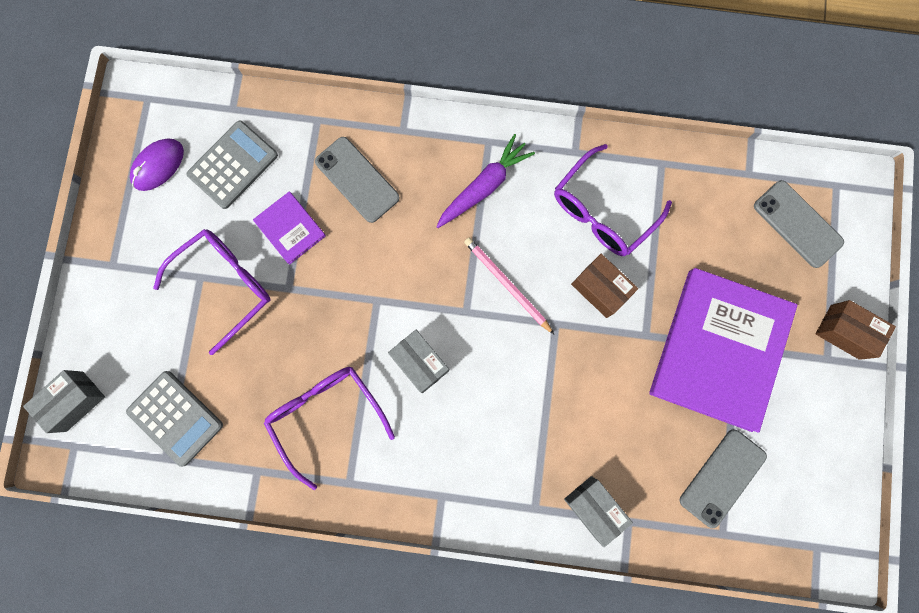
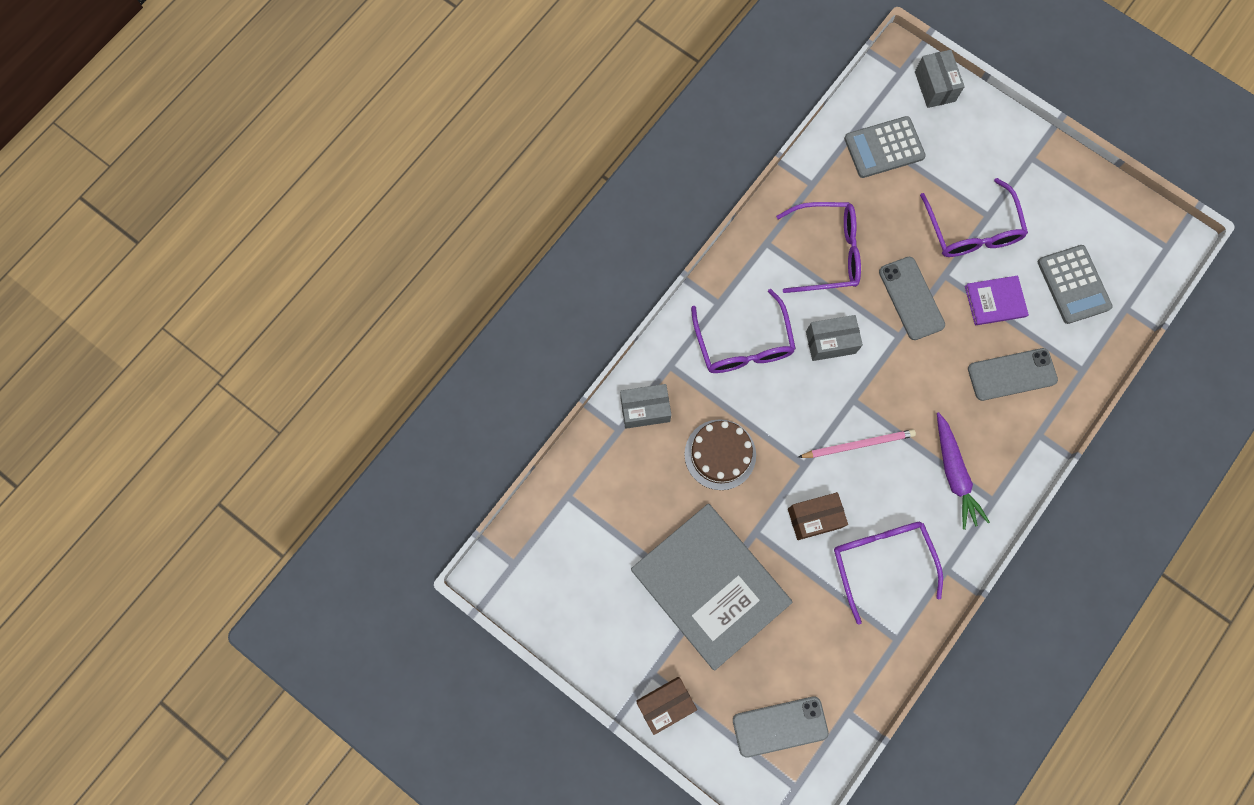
camera: 120 degrees right, 5 degrees down
(158, 165) = (1101, 228): purple mouse -> none
(470, 448) = (743, 343): none -> purple glasses
(593, 408) = (720, 454): none -> brown cake
(719, 350) = (710, 586): purple book -> grey book
(722, 478) = (609, 522): grey phone -> grey phone (911, 298)

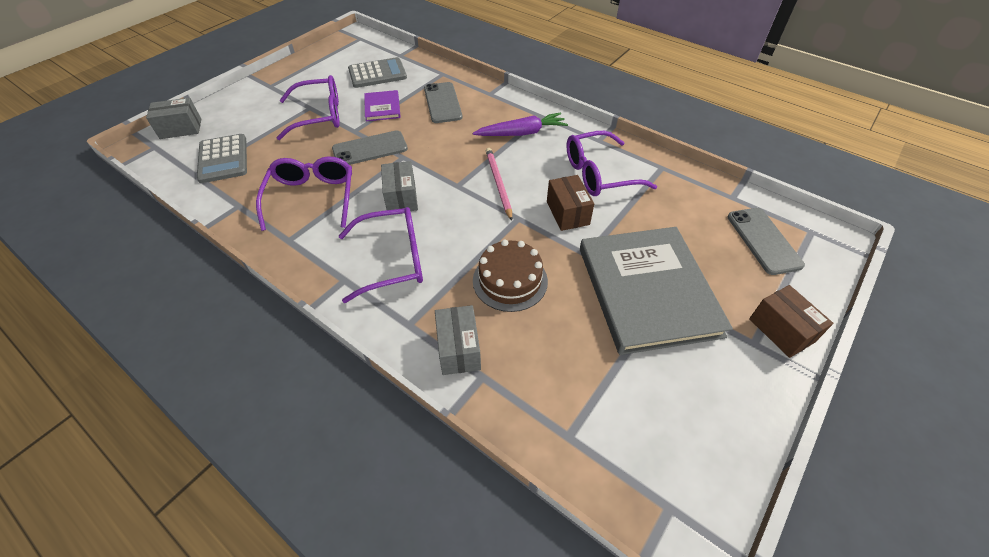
camera: 90 degrees left, 25 degrees down
(710, 586) = (648, 290): grey book -> grey book turned 60 degrees counterclockwise

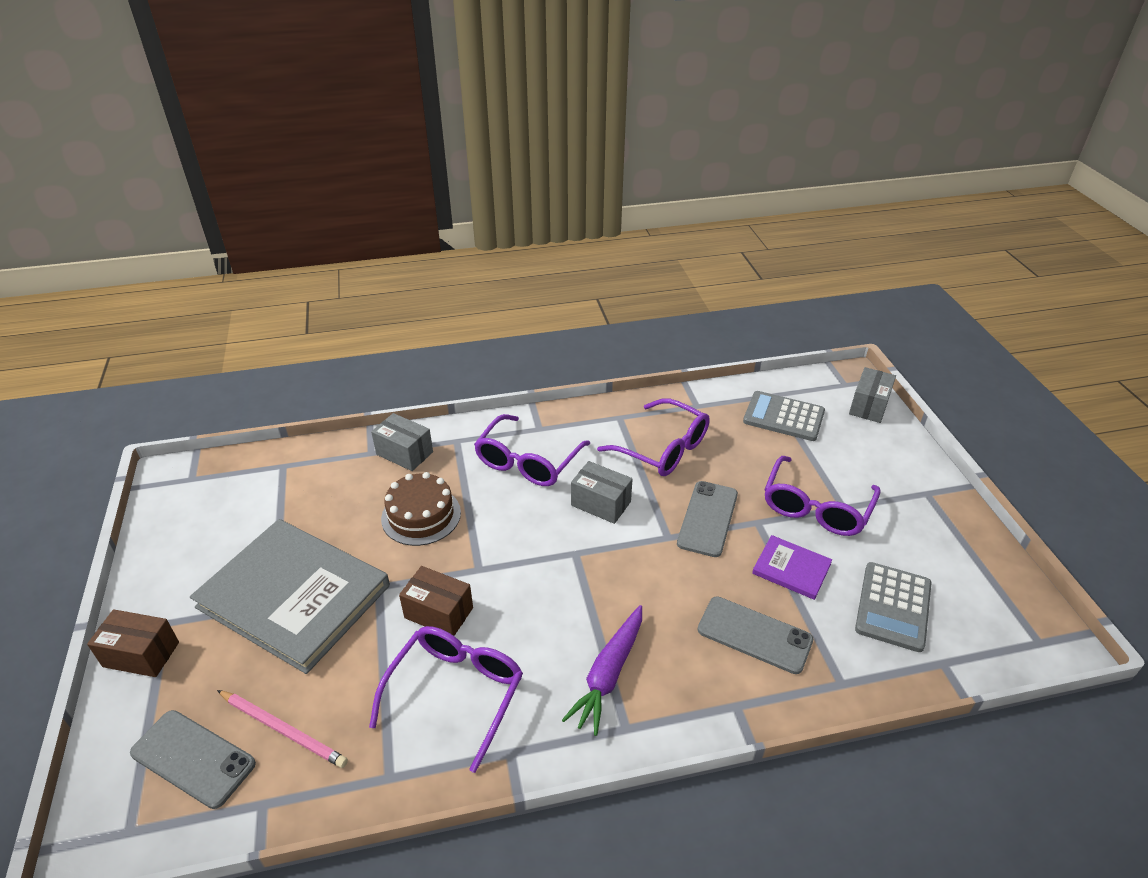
camera: 130 degrees right, 10 degrees down
(498, 183) = (542, 587): pink pencil -> pink pencil (283, 730)

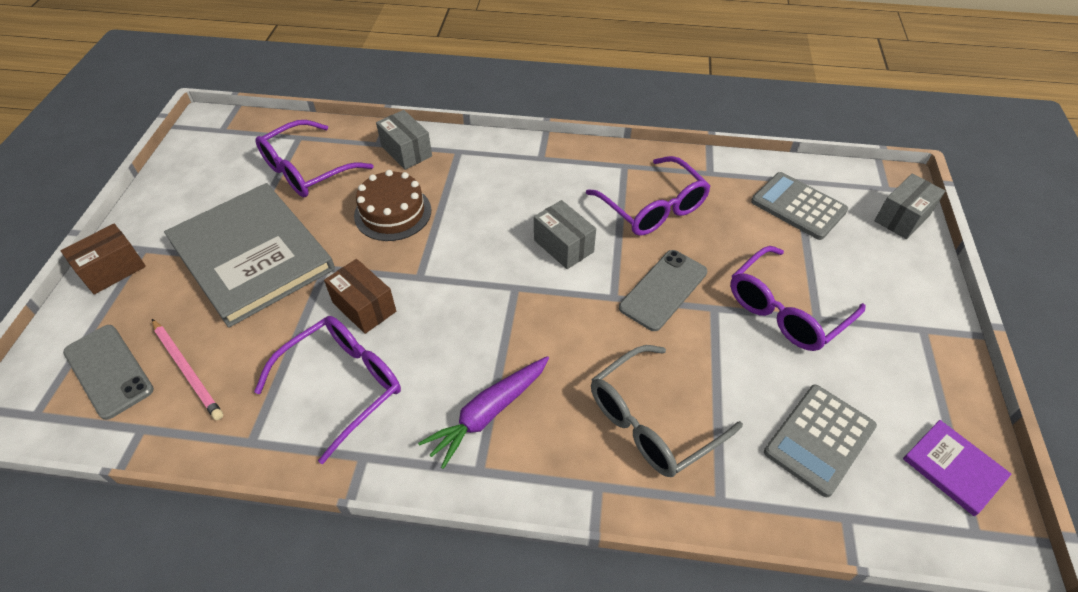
camera: 20 degrees right, 10 degrees up
(141, 654) = (113, 270): brown box -> brown box turned 75 degrees counterclockwise
(528, 461) = (514, 187): purple glasses -> purple glasses (307, 170)
(754, 635) = (652, 421): grey phone -> grey glasses
(791, 569) = (726, 366): purple book -> purple book (954, 468)

